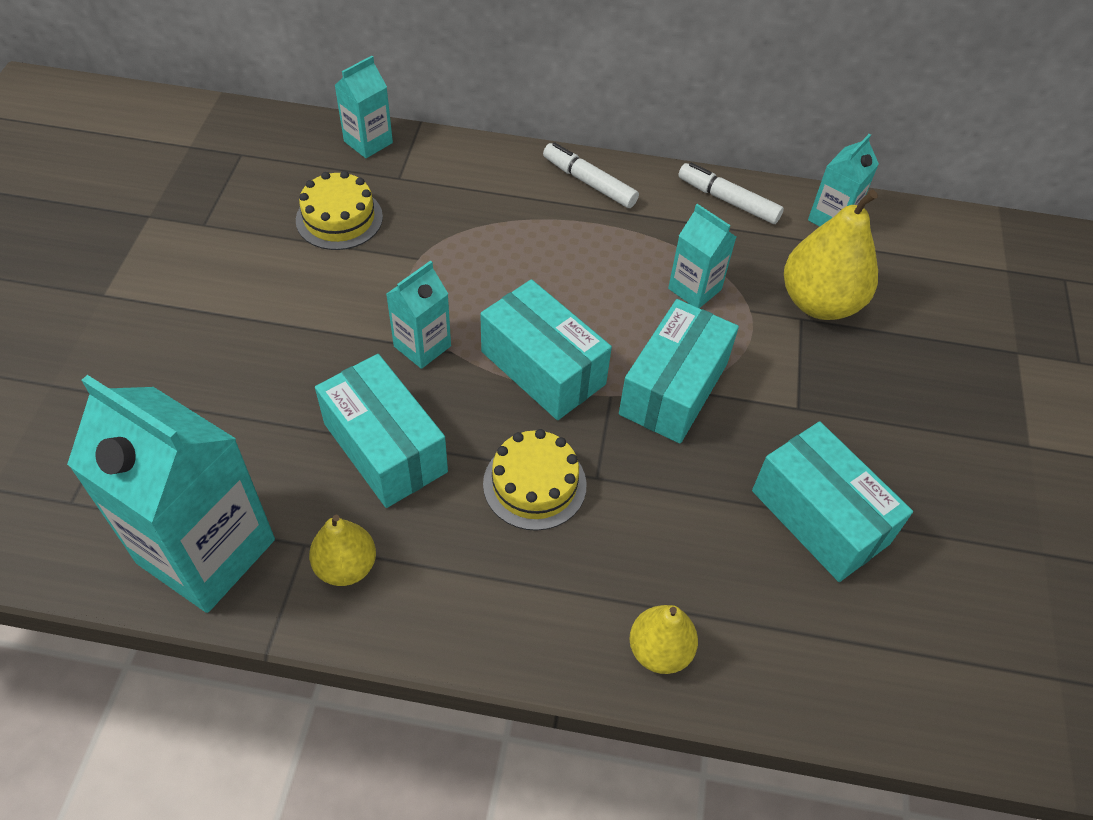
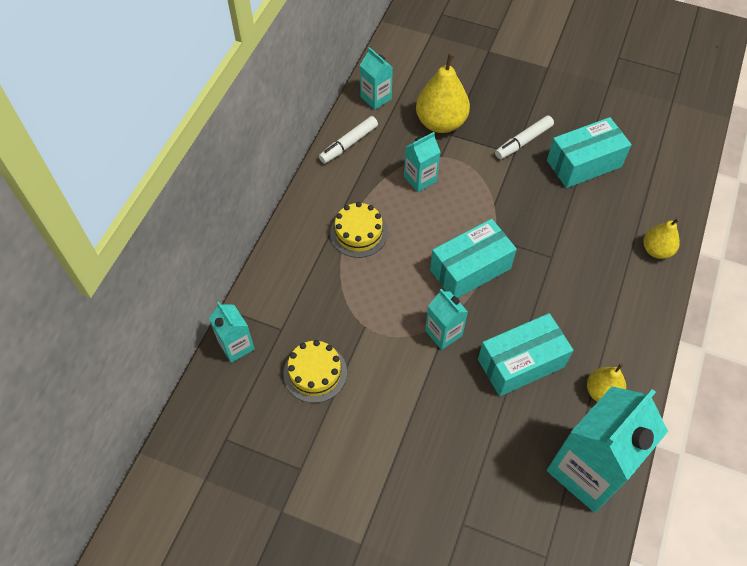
camera: 75 degrees left, 5 degrees up
(534, 484) = (553, 288): yellow cake -> yellow cake (358, 233)
(589, 182) = (314, 214): white marker -> white marker (523, 141)
(673, 389) = (494, 207): turquoise box -> none

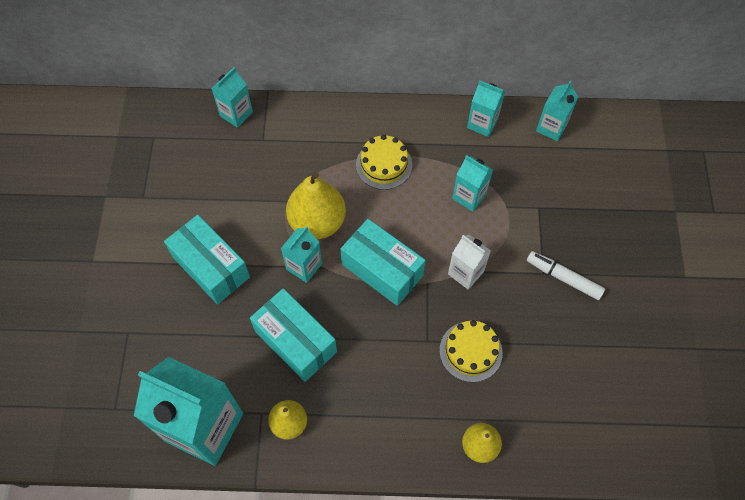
camera: 70 degrees right, 5 degrees up
(315, 373) = (230, 178): yellow cake -> yellow cake (470, 351)
(348, 144) = (482, 123): white marker -> turquoise carton
(441, 123) = (549, 194): yellow pear -> yellow pear (317, 222)
(495, 207) = (465, 273): none -> white carton
(584, 163) = (563, 346): turquoise box -> turquoise box (211, 267)

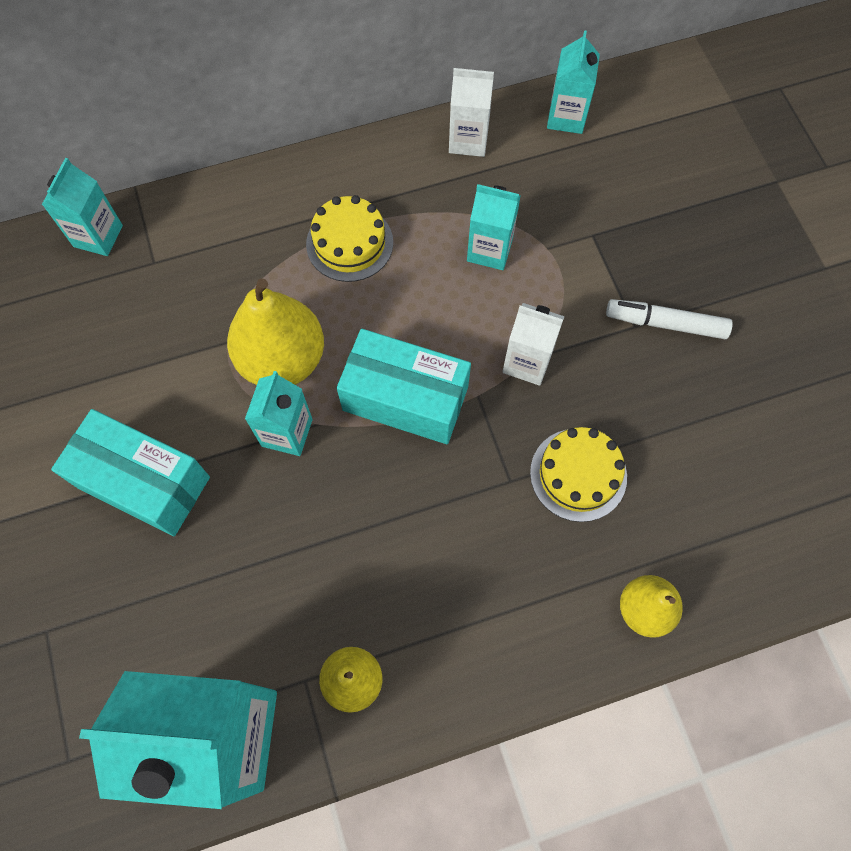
camera: 20 degrees left, 5 degrees up
(295, 341) = (316, 551): turquoise box -> none
(482, 123) = (468, 140): turquoise carton -> white carton

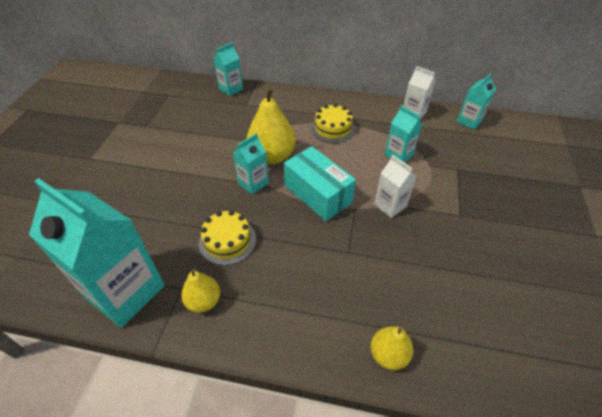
camera: 30 degrees right, 20 degrees down
(143, 482) = (178, 174): turquoise box -> none
(578, 474) = (388, 266): yellow cake -> yellow cake (227, 241)
(665, 323) = (479, 221): white marker -> none

